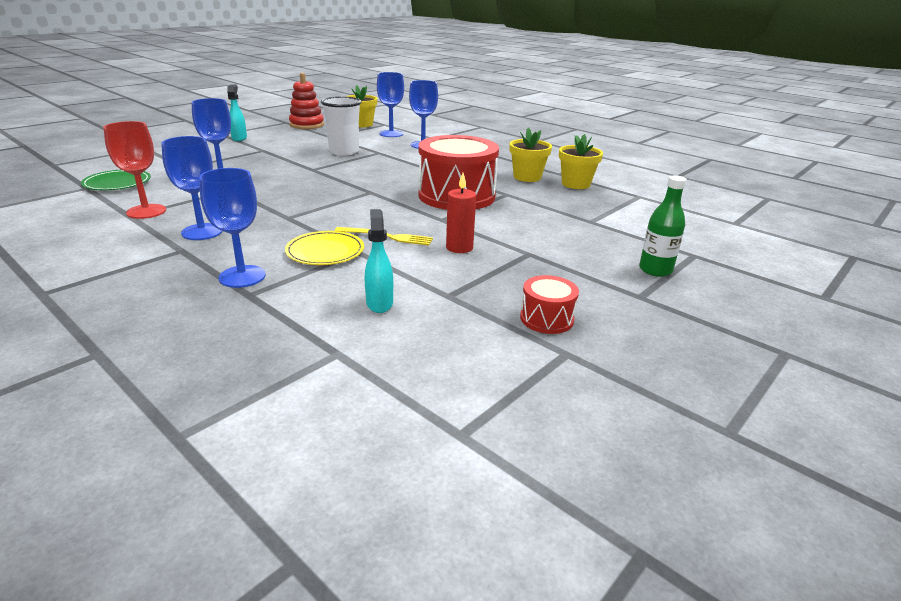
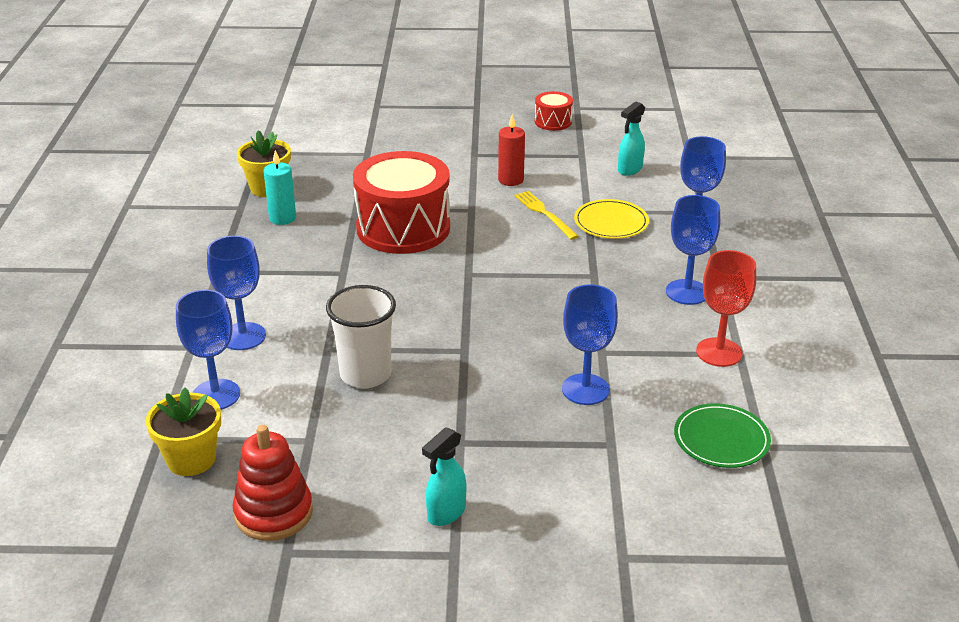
camera: 130 degrees left, 5 degrees up
(527, 177) = (282, 218): yellow flower pot -> turquoise candle
(655, 270) = (427, 111): green bottle -> none

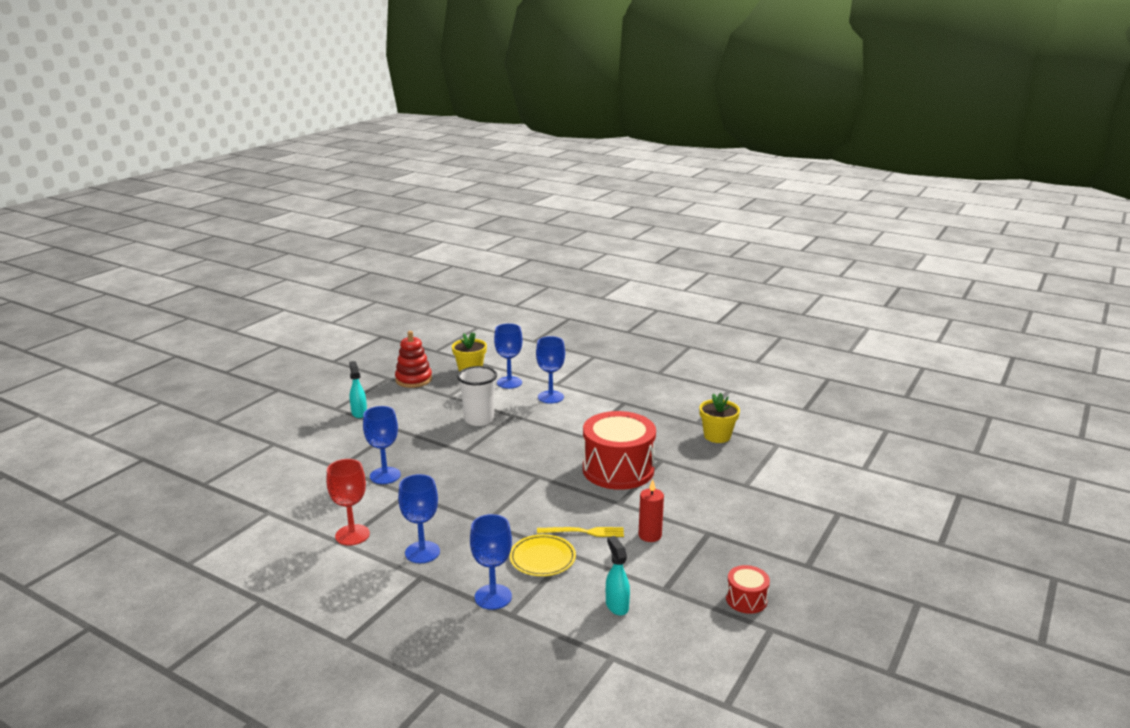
camera: 120 degrees right, 10 degrees down
(282, 218) = (670, 432): turquoise candle -> none
(721, 439) = (292, 501): green plate -> none

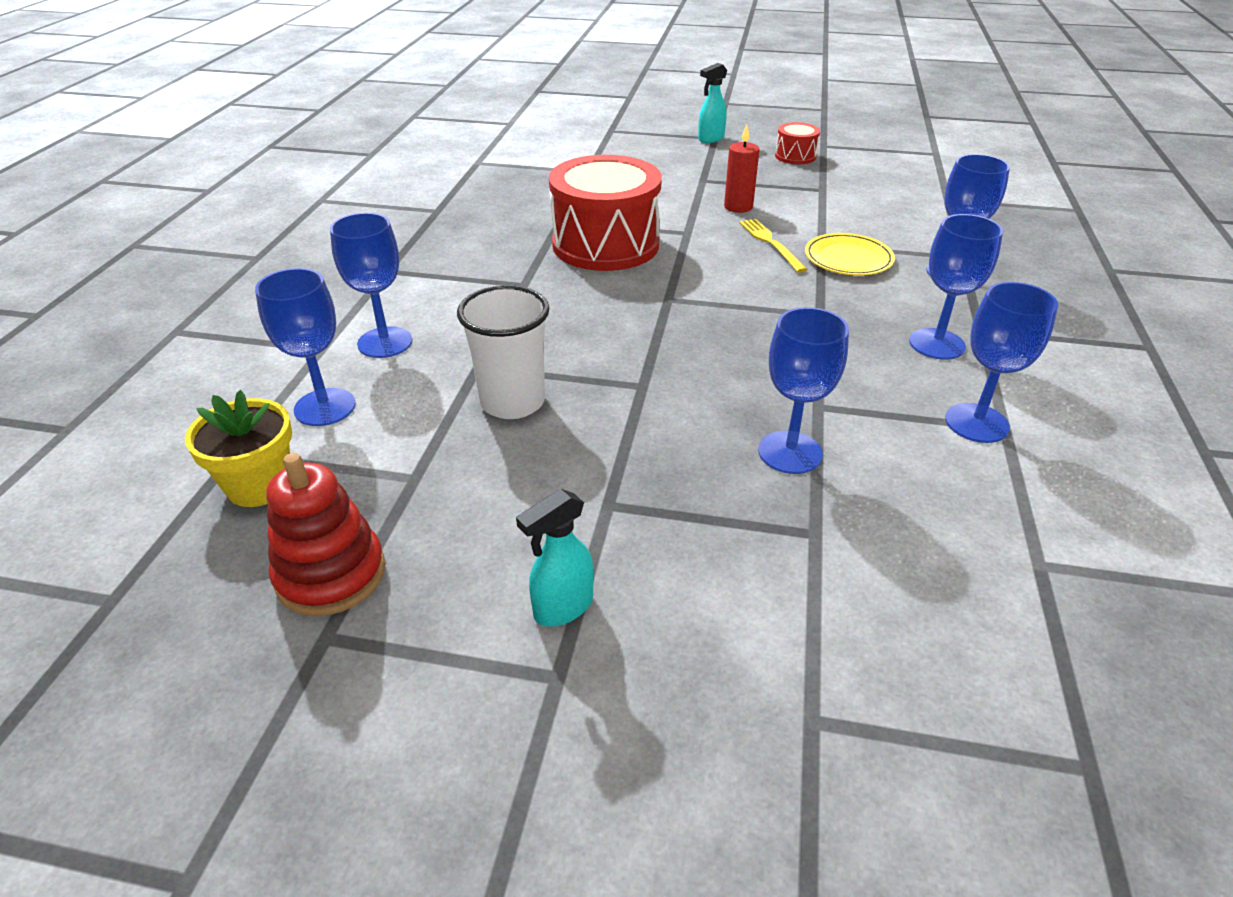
camera: 110 degrees left, 15 degrees up
(352, 535) = (976, 423): red goblet -> blue goblet
(616, 605) = (876, 207): turquoise spray bottle -> turquoise spray bottle (710, 139)
(717, 436) = (472, 195): yellow flower pot -> none

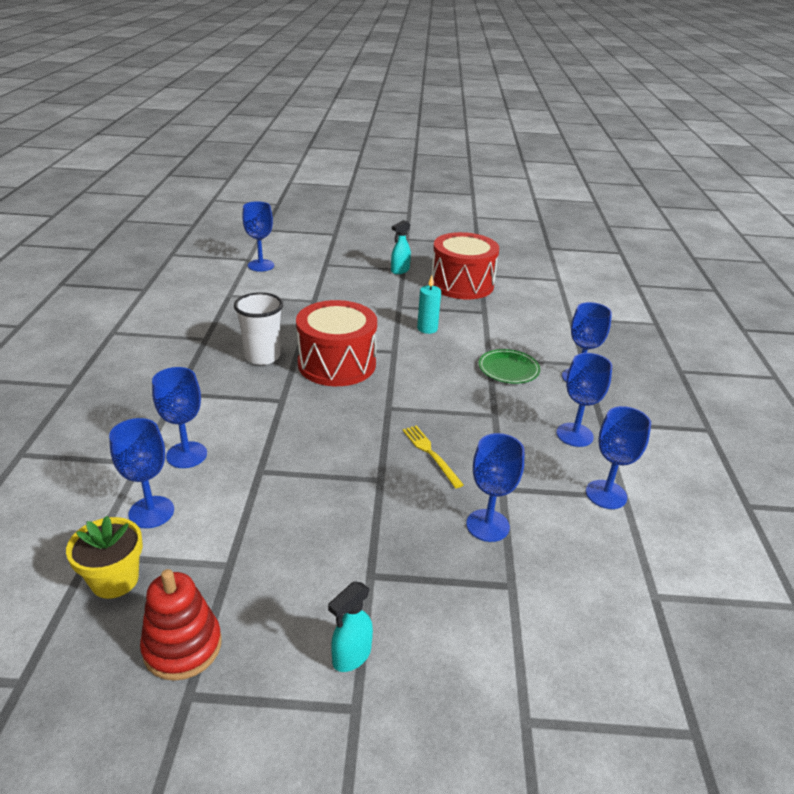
camera: 10 degrees left, 5 degrees down
(512, 402) = (290, 499): white cup -> white cup (262, 356)
(525, 130) = (261, 265): none -> blue goblet
(738, 207) = (427, 328): red candle -> turquoise candle
(770, 243) = (454, 358): yellow fork -> yellow fork (430, 454)
(795, 156) = (462, 284): red drum -> red drum, size x2.17
(848, 258) = (508, 369): yellow plate -> green plate

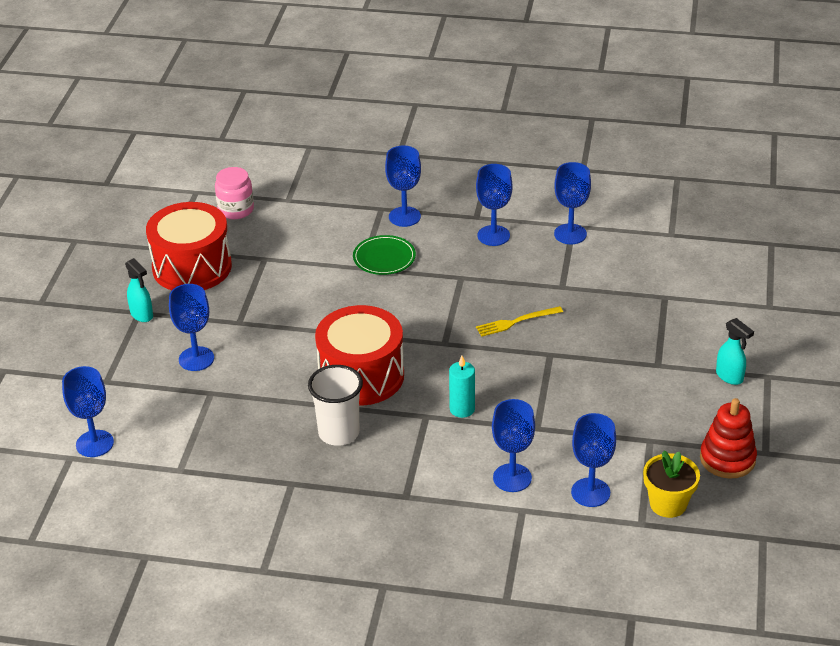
camera: 80 degrees left, 5 degrees up
(427, 328) = (295, 304): turquoise candle -> turquoise candle (462, 409)
(487, 525) = (605, 300): blue goblet -> blue goblet (196, 359)
(544, 296) = (236, 210): none -> pink jar

